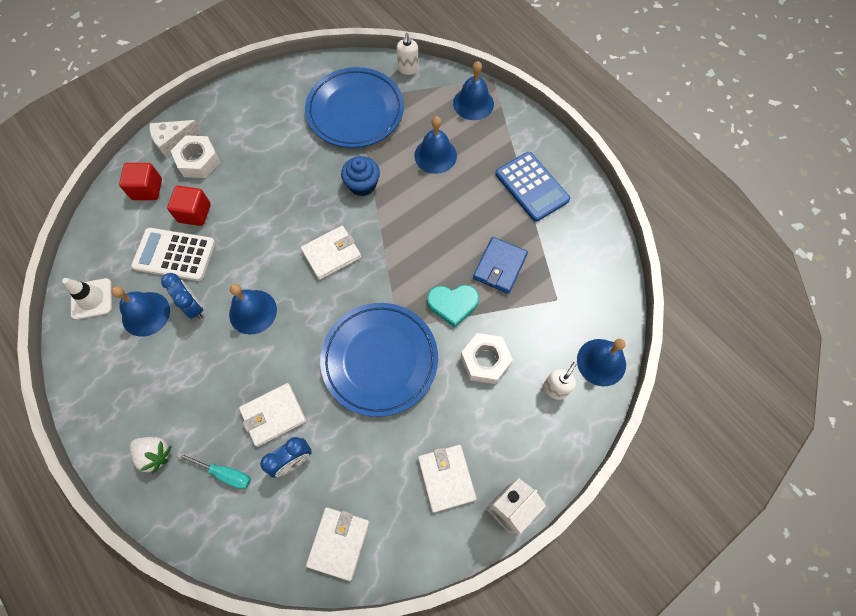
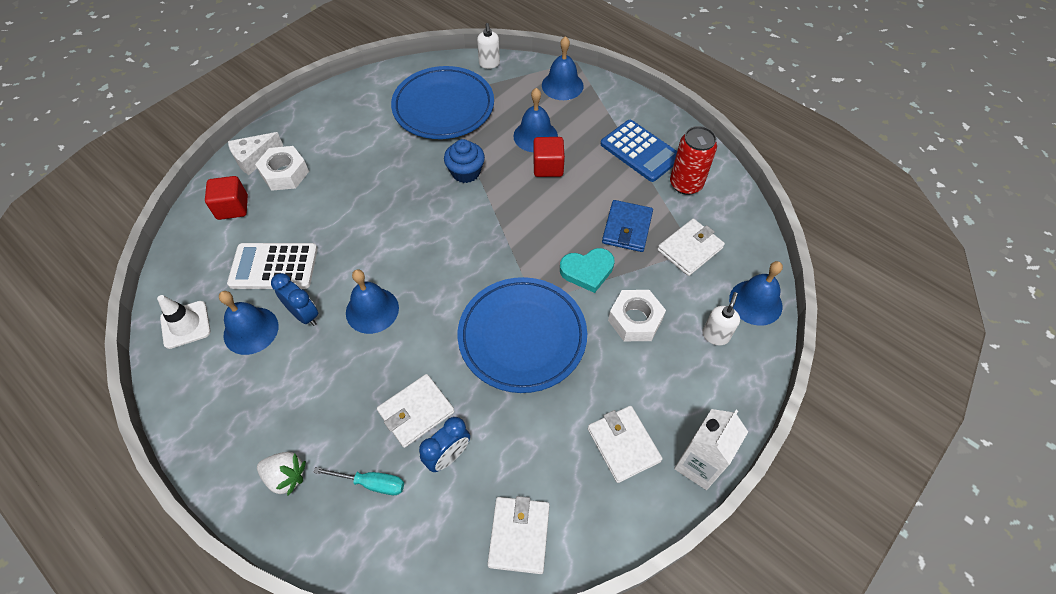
camera: 10 degrees left, 10 degrees down
(194, 213) = (289, 223): red cube -> red cube (548, 167)
(331, 254) = (447, 241): white wallet -> white wallet (690, 249)
(567, 229) = (686, 184): none -> red can

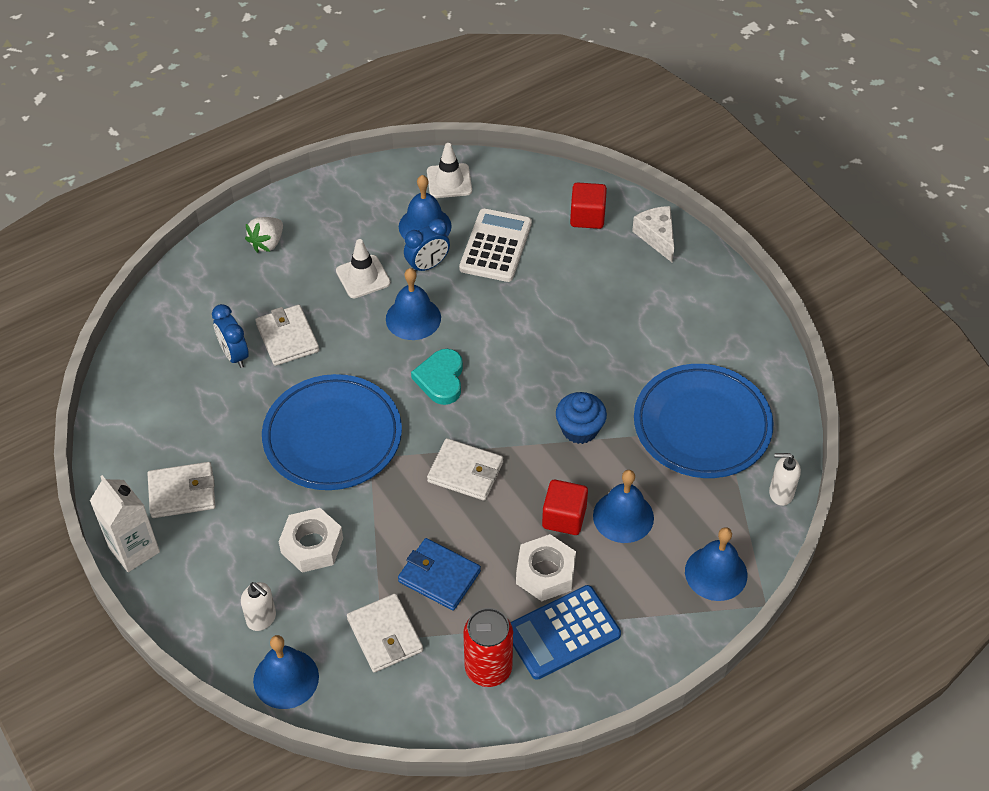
camera: 105 degrees right, 5 degrees down
(285, 173) = (625, 261): white nut -> white nut (545, 573)
(325, 366) = (363, 277): none -> white traffic cone
(371, 483) = (235, 298): turquoise screwdriver -> none
(519, 535) = (141, 392): white wallet -> white wallet (465, 472)
(587, 271) = (392, 517): turquoise heart -> turquoise heart (441, 379)

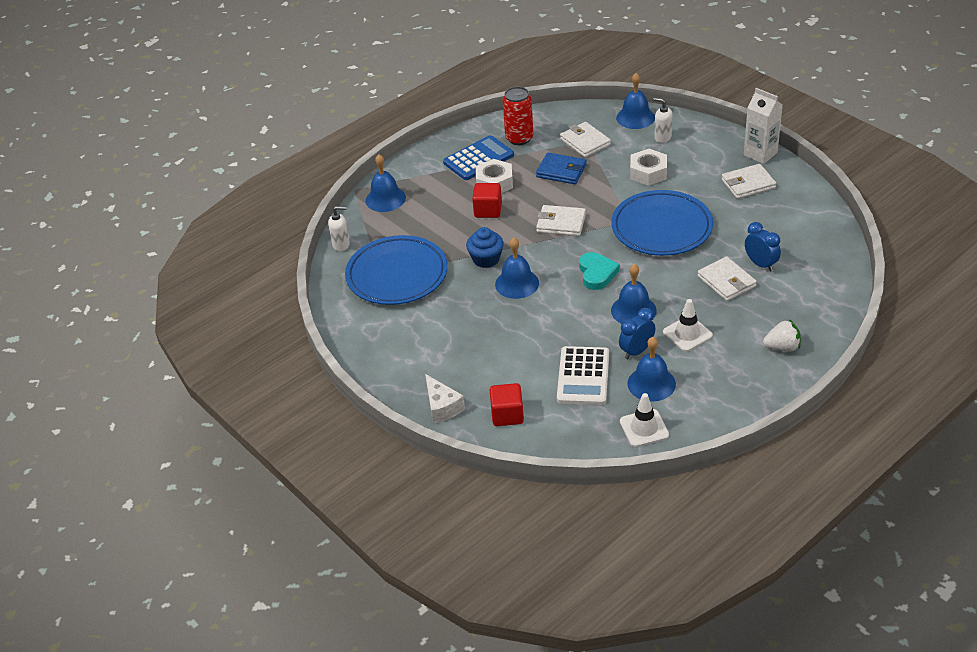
camera: 175 degrees right, 10 degrees down
(267, 243) = (782, 347): white strawberry -> white strawberry turned 60 degrees clockwise
(623, 516) = (448, 217): blue bell -> blue bell (517, 283)

